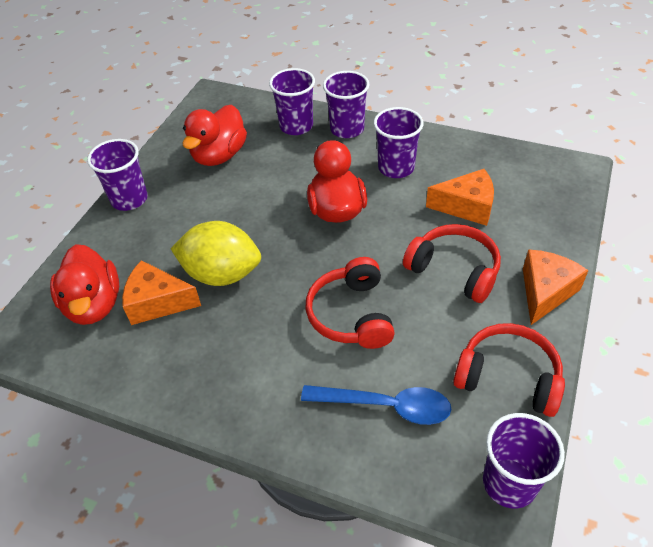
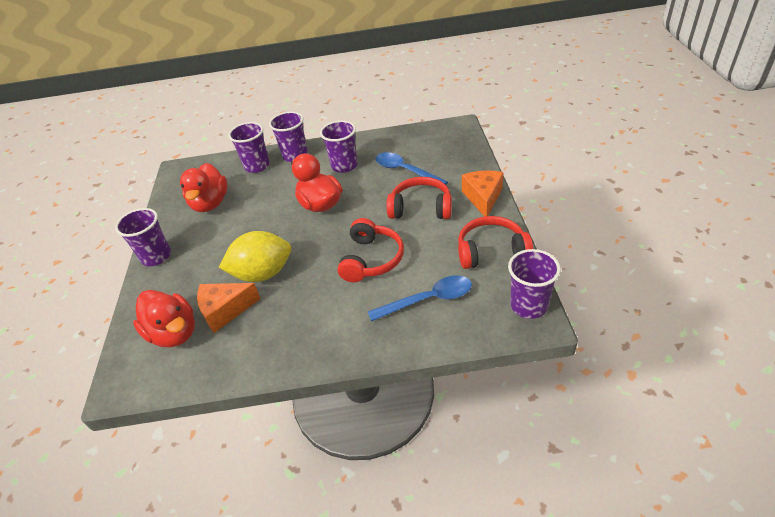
camera: 25 degrees left, 5 degrees down
(351, 314) = (371, 259): red headphones -> red headphones turned 135 degrees counterclockwise
(466, 206) = (405, 171): orange cheese -> blue spoon

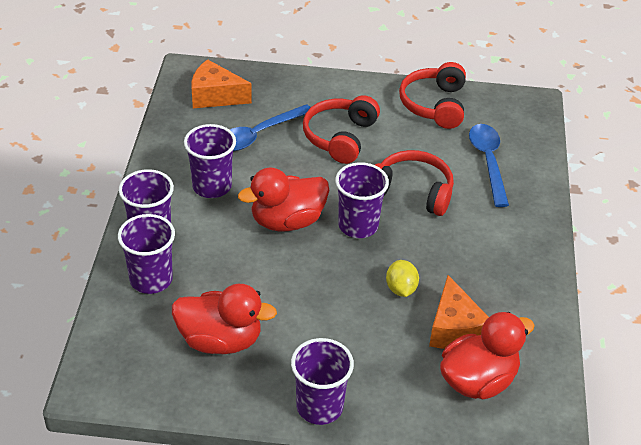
camera: 85 degrees left, 0 degrees up
(263, 273) = (401, 289): yellow lemon -> yellow lemon, size x0.51
(483, 198) = (346, 88): orange cheese -> orange cheese (215, 96)
(528, 305) = (514, 102): purple cup -> purple cup (358, 225)

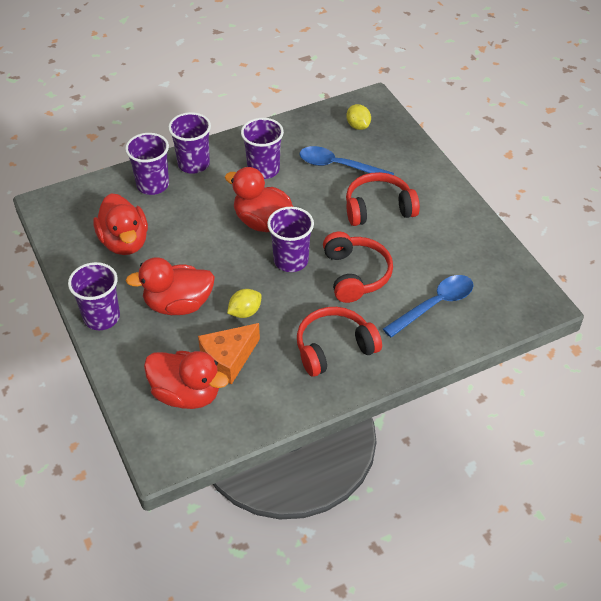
camera: 60 degrees right, 5 degrees up
(215, 96) = (358, 126): orange cheese -> yellow lemon
(351, 335) = (178, 304): none -> red duck
(434, 105) = (473, 244): red headphones -> red headphones (334, 348)

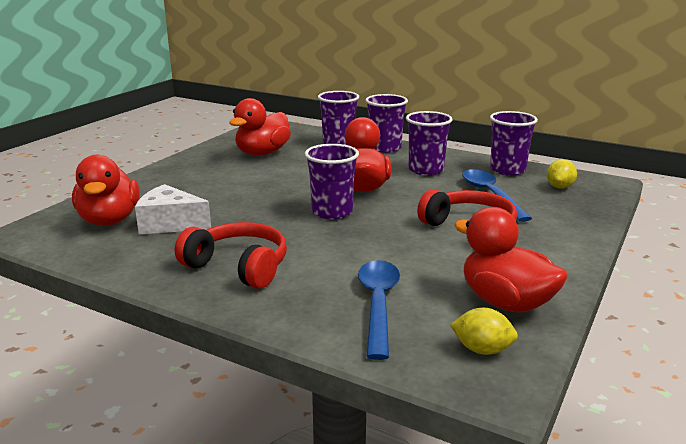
camera: 55 degrees right, 25 degrees down
(101, 317) = (170, 169): purple cup -> purple cup (507, 170)
(178, 304) = (216, 187): red duck -> red duck (506, 302)
(228, 359) = (170, 224): orange cheese -> white cheese
(245, 312) = (238, 213): yellow lemon -> yellow lemon (482, 350)
(355, 274) = (358, 246): red headphones -> none
(435, 305) = (378, 304): blue spoon -> blue spoon turned 105 degrees counterclockwise

